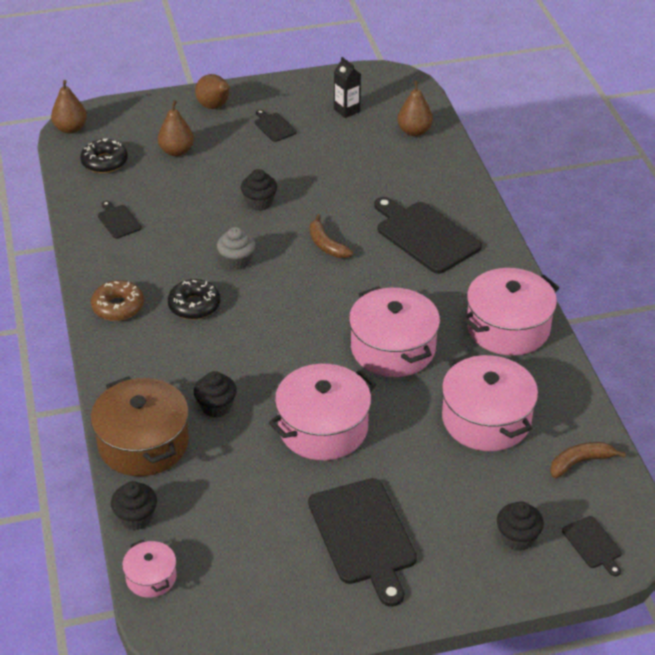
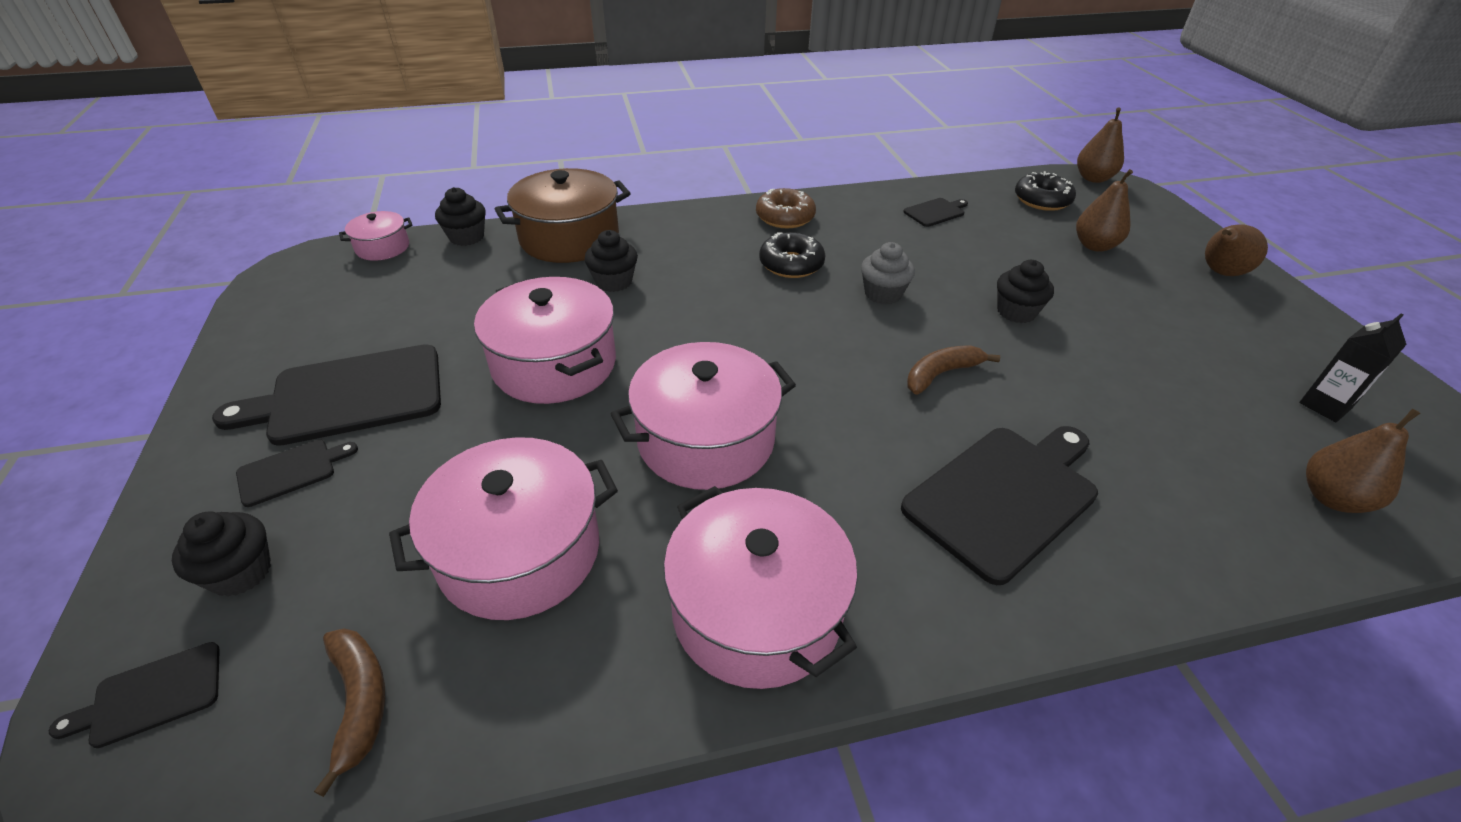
camera: 90 degrees right, 0 degrees up
(274, 126) = (1213, 325): black cutting board -> black cutting board (291, 471)

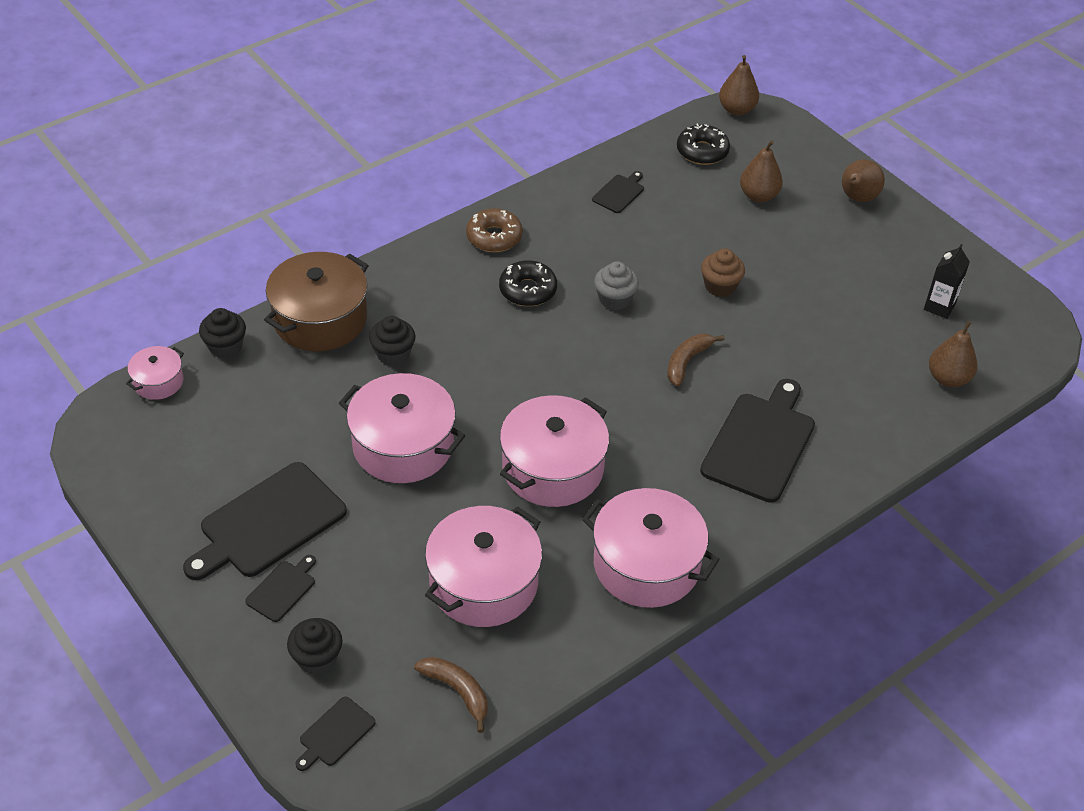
camera: 25 degrees left, 5 degrees up
(1016, 312) = (720, 286): black cupcake -> brown cupcake

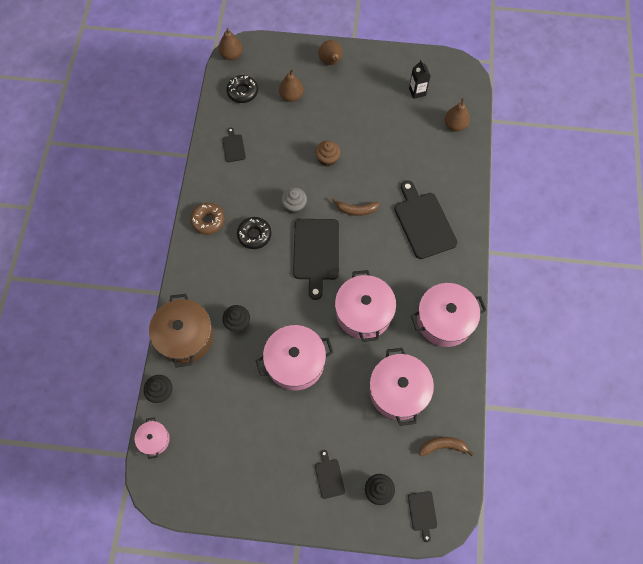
camera: 45 degrees left, 20 degrees up
(268, 523) = (287, 454): black cutting board -> black cutting board (316, 252)
(687, 362) = (356, 210): brown banana -> brown banana turned 75 degrees counterclockwise

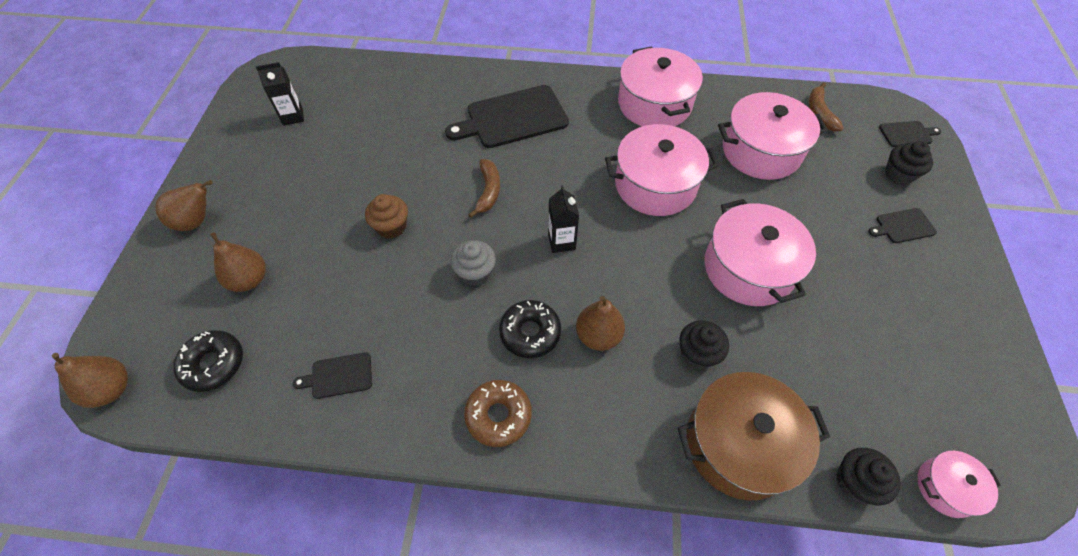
camera: 90 degrees left, 10 degrees down
(316, 252) = (561, 242): black cutting board -> black carton
(455, 125) = (361, 81): brown pear -> brown pear (598, 336)

